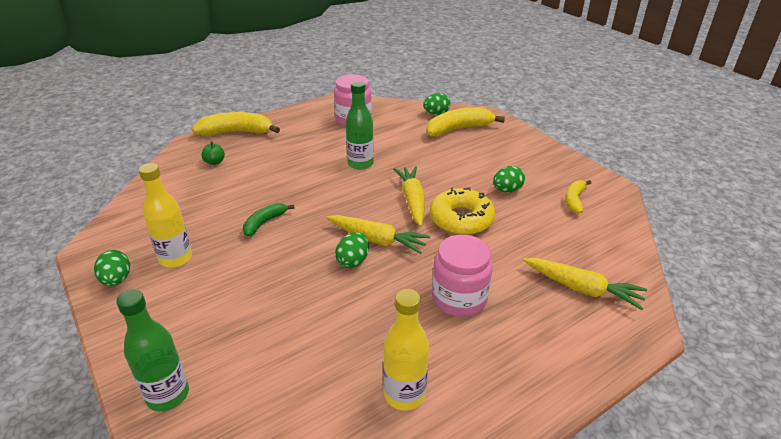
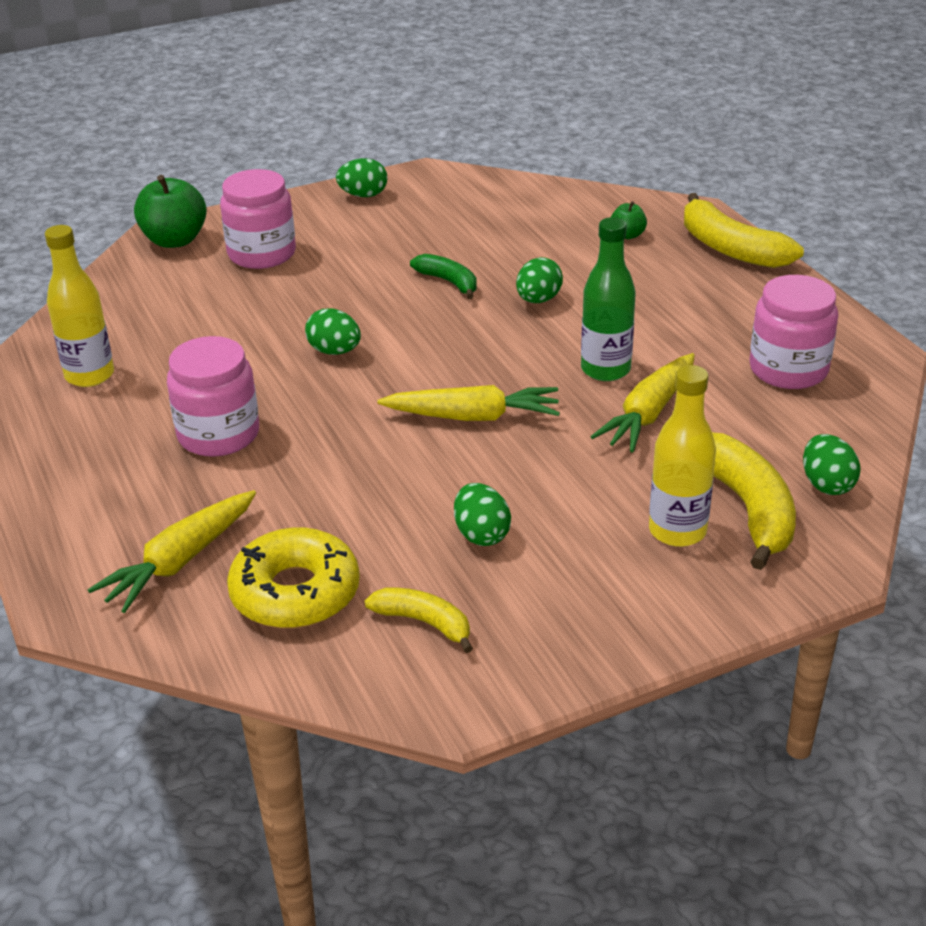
camera: 100 degrees right, 0 degrees up
(168, 395) = (175, 240): green bottle -> green apple
(176, 258) = (390, 225): yellow bottle -> yellow bottle (677, 531)
(207, 325) = (262, 254): none -> pink jar
(237, 132) = (730, 248): yellow banana -> yellow banana turned 135 degrees clockwise
(289, 188) = (538, 300): none -> green egg
(377, 240) = (376, 374): yellow carrot -> yellow carrot (648, 414)
(461, 219) = (403, 463): yellow donut -> yellow donut (295, 592)

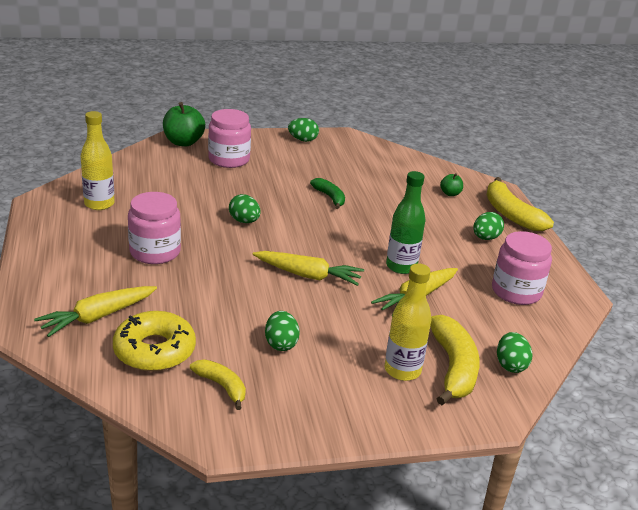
camera: 10 degrees right, 5 degrees down
(538, 300) = (379, 218): green egg -> green egg (485, 238)

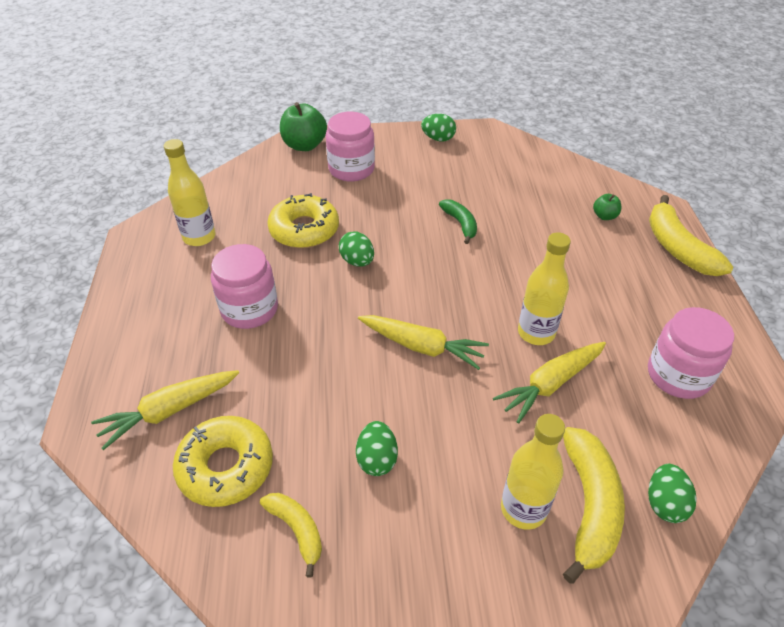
camera: 10 degrees right, 15 degrees up
(194, 200) = (304, 230): none -> yellow donut
(401, 266) = (536, 333): green bottle -> yellow bottle
(485, 238) = (644, 286): green egg -> none

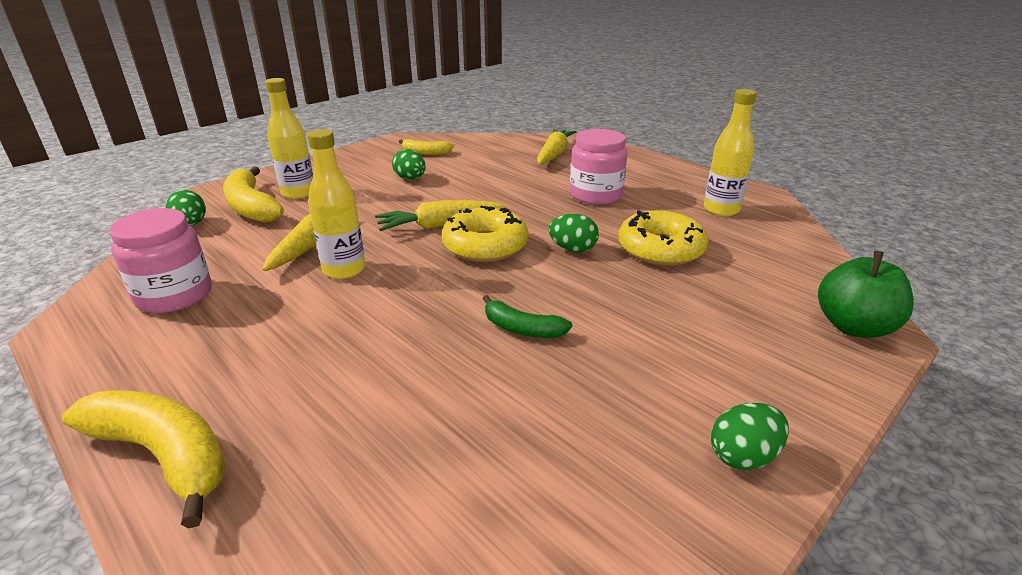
camera: 140 degrees right, 15 degrees down
(226, 467) = (491, 153): yellow donut -> yellow donut (485, 246)
(351, 169) = (744, 327): pink jar -> none
(604, 216) = (318, 452): green apple -> none

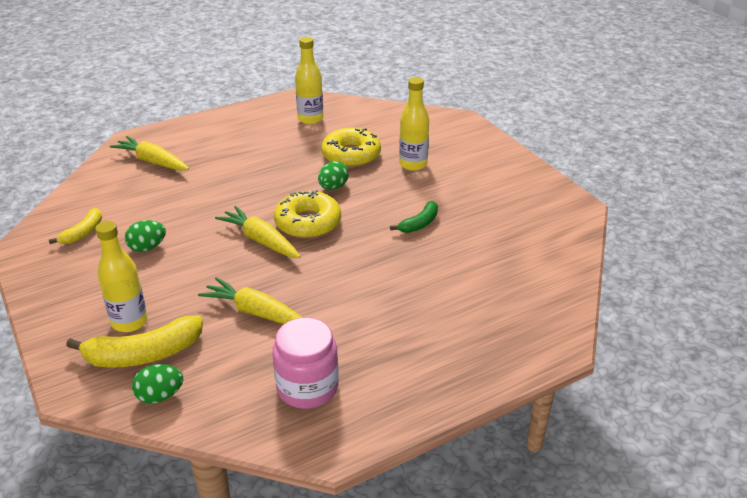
camera: 75 degrees left, 5 degrees up
(164, 455) = (496, 365): yellow banana -> none
(344, 270) = (310, 293): yellow bottle -> yellow bottle (413, 164)
(439, 225) = (260, 240): yellow carrot -> yellow carrot turned 135 degrees clockwise
(596, 195) = (253, 160): pink jar -> none
(743, 456) = (533, 182): green egg -> none
(853, 326) = (455, 124): green apple -> none

